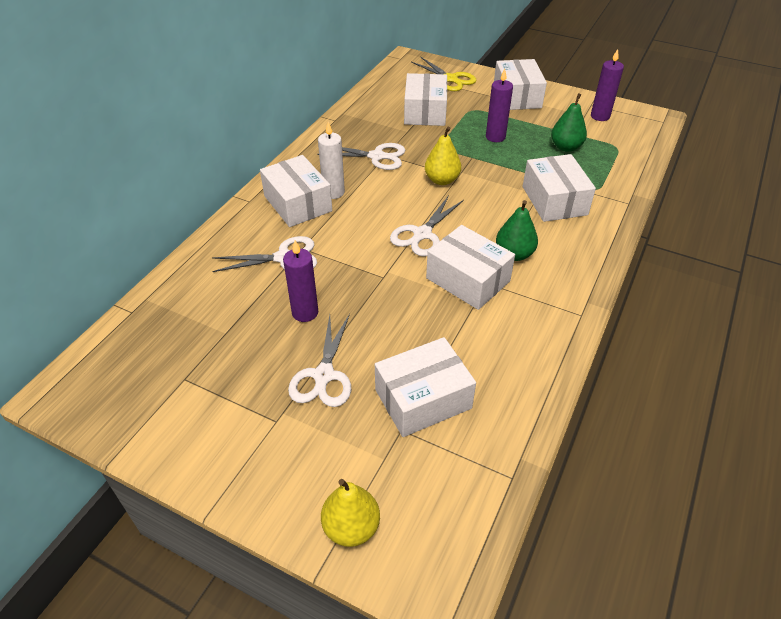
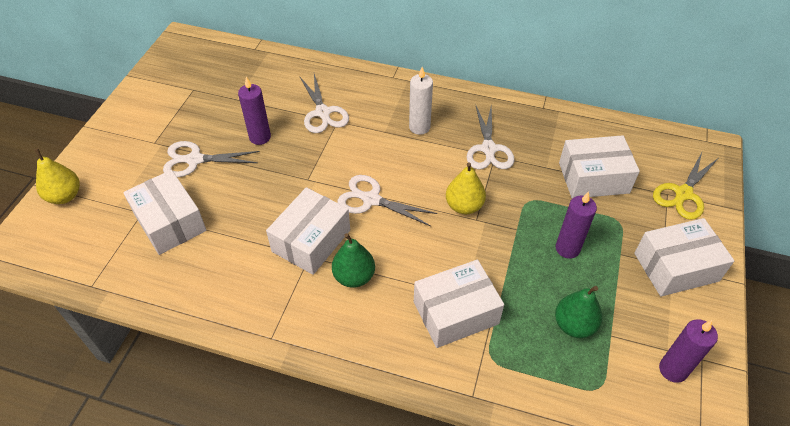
camera: 80 degrees right, 5 degrees up
(297, 203) = (396, 107): white box -> none

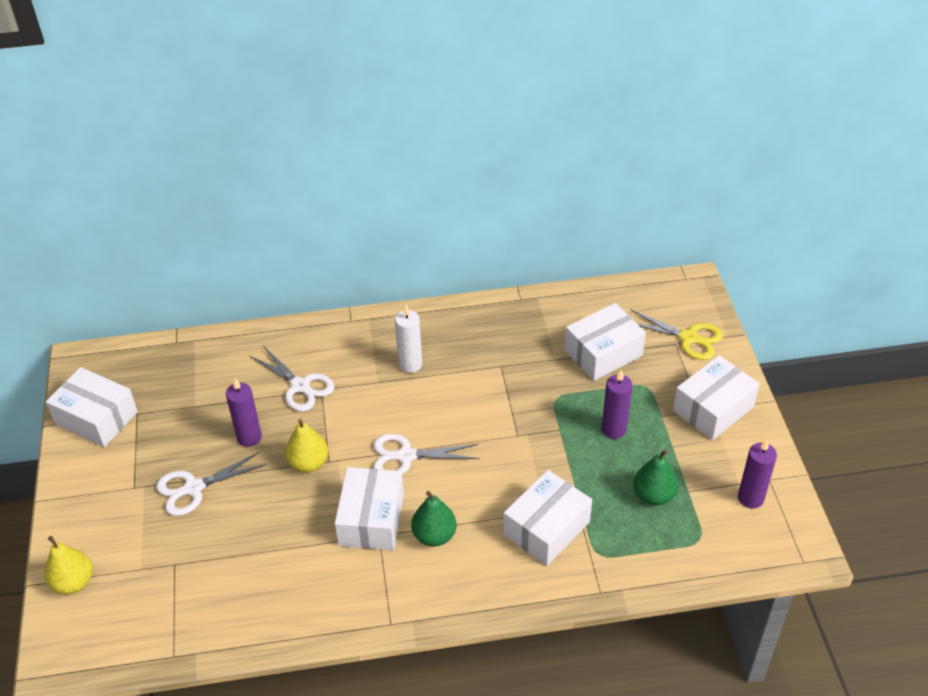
camera: 25 degrees left, 5 degrees down
(170, 222) = (212, 561): white box -> white box (96, 418)
(464, 206) = (499, 427): yellow pear -> yellow pear (308, 463)
(488, 149) = (491, 361): white scissors -> none
(683, 194) = (688, 338): yellow scissors -> yellow scissors turned 75 degrees counterclockwise

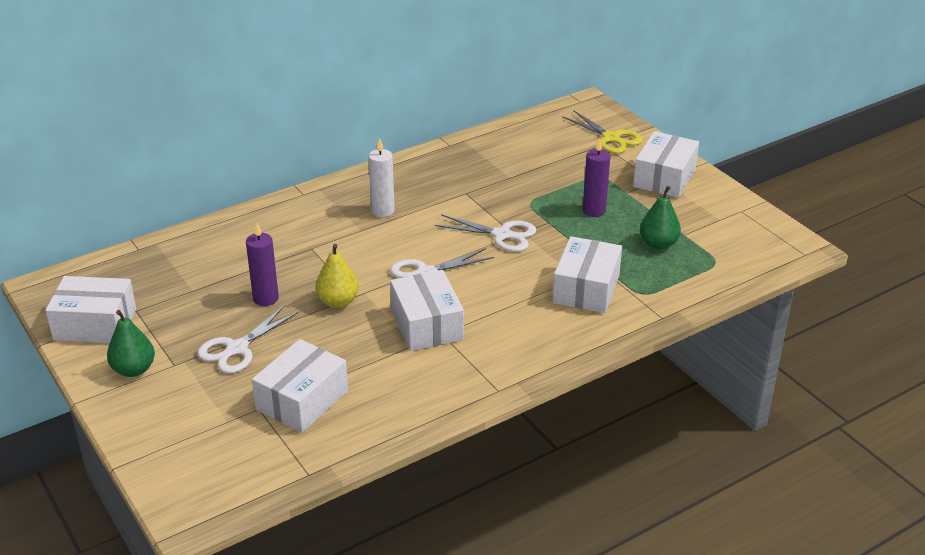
camera: 25 degrees left, 10 degrees down
(73, 582) = (163, 451): yellow pear -> none
(300, 386) = (288, 250): white scissors -> white scissors (502, 235)
(434, 535) = (492, 320): green pear -> green pear (134, 369)
(603, 353) = (547, 164): white box -> white box (302, 400)
(688, 338) = (611, 138): yellow scissors -> yellow scissors turned 45 degrees clockwise
(750, 498) = (735, 226): purple candle -> none

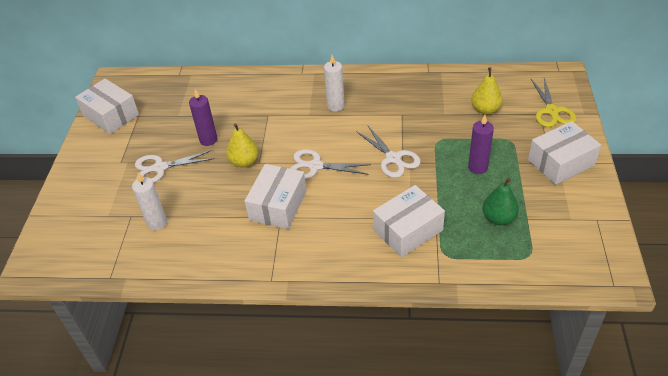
camera: 40 degrees right, 10 degrees up
(134, 369) = (99, 155): green pear -> none
(302, 400) = (157, 223): white box -> white candle
(546, 159) = (485, 109): none -> yellow pear

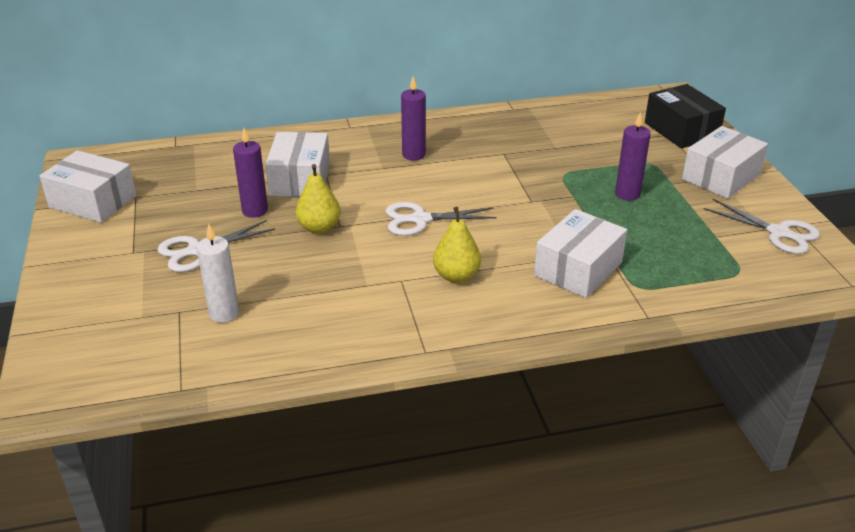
camera: 20 degrees left, 10 degrees down
(278, 205) = (391, 268): white box -> white box (300, 179)
(335, 106) = (413, 155): white candle -> purple candle
(393, 158) = (518, 198): white scissors -> white scissors (778, 232)
(485, 109) = (603, 137): yellow pear -> yellow pear (456, 276)
(498, 218) = (682, 240): green pear -> none
(552, 111) = (681, 130): yellow scissors -> black box

